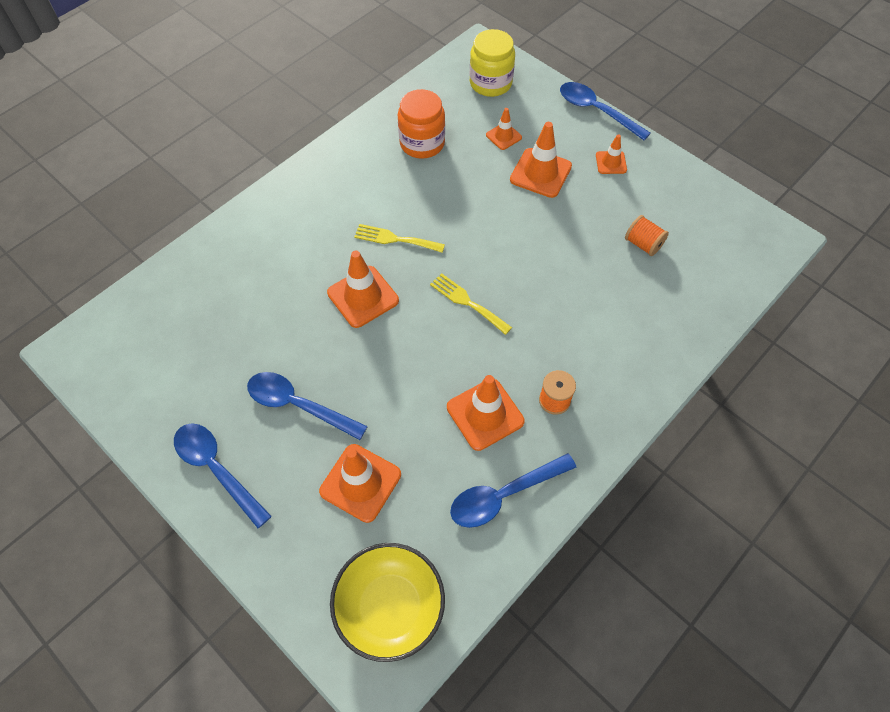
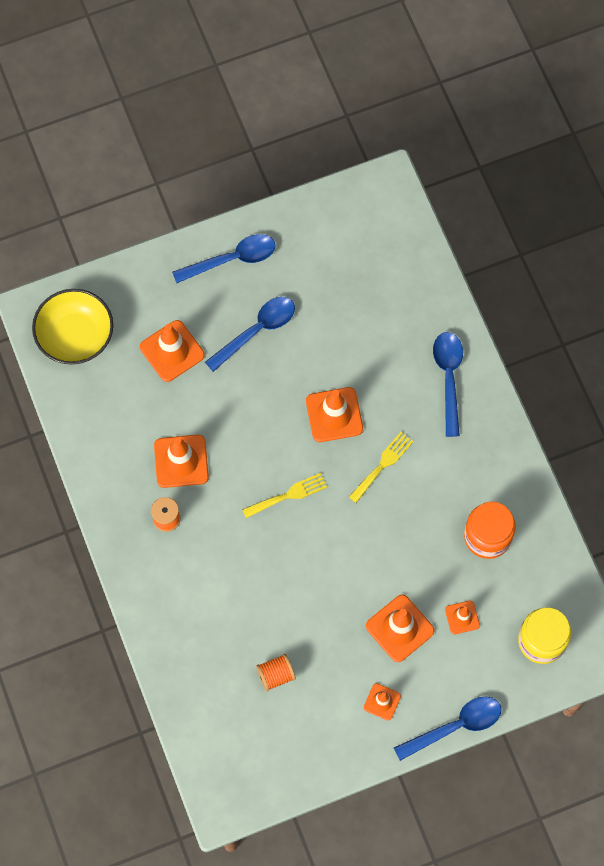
camera: 115 degrees right, 10 degrees up
(504, 495) = (112, 444): blue spoon -> blue spoon (448, 378)

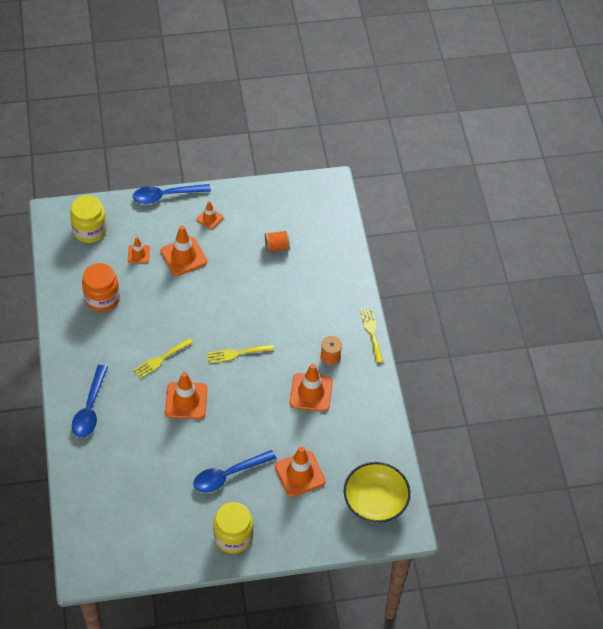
camera: 170 degrees left, 15 degrees down
(119, 567) = (371, 332): none -> yellow fork
(232, 259) = (233, 536): blue spoon -> yellow jar

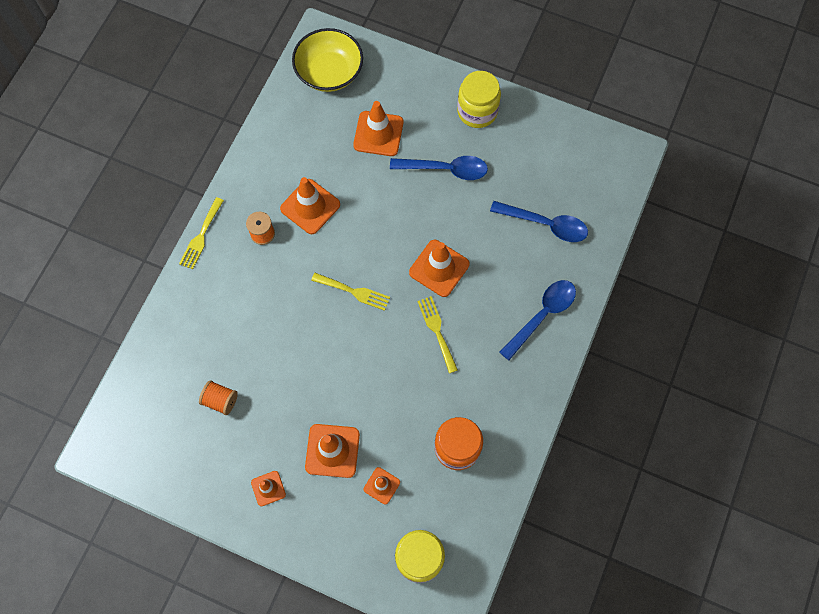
camera: 145 degrees left, 15 degrees up
(161, 359) = (437, 331): yellow fork -> yellow fork turned 105 degrees counterclockwise
(166, 196) = (298, 556): blue spoon -> blue spoon (545, 224)

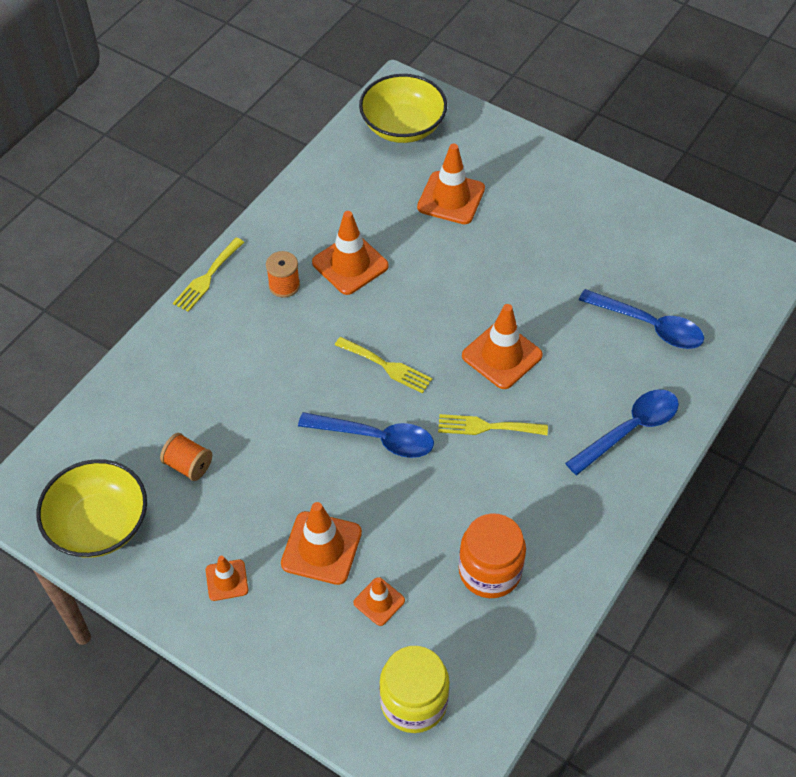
camera: 10 degrees right, 15 degrees down
(164, 460) = (99, 524): none -> yellow bowl
(437, 331) = (486, 427): yellow fork -> yellow fork turned 75 degrees counterclockwise
(445, 169) = (529, 247): blue spoon -> blue spoon (376, 438)
(477, 111) = (579, 191): yellow jar -> none

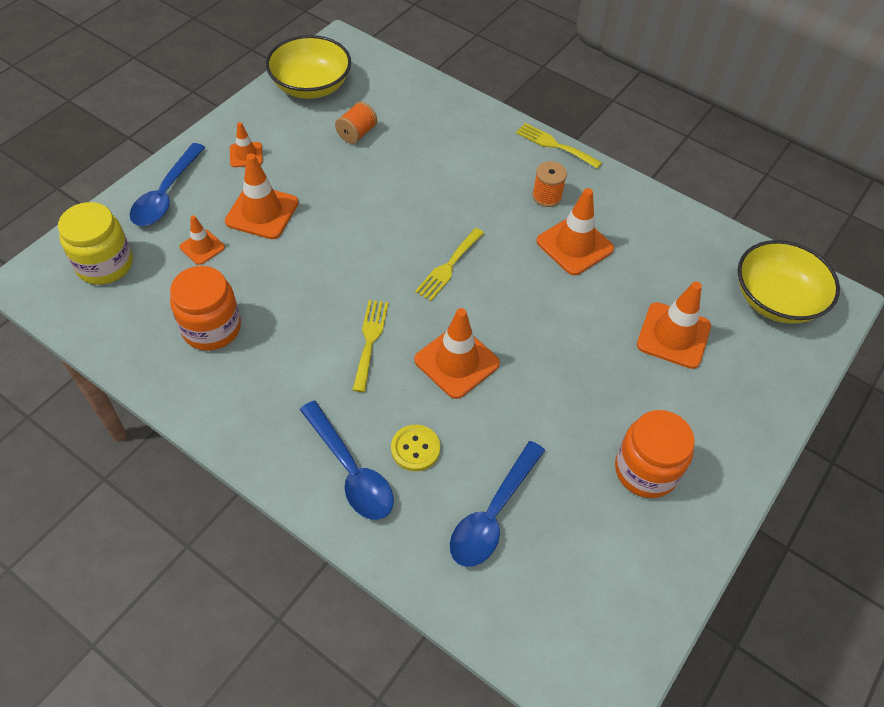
camera: 90 degrees right, 0 degrees up
(376, 438) = (367, 254): blue spoon -> blue spoon (166, 194)
(589, 225) = (645, 470): none -> orange jar
(599, 383) = (415, 449): none -> yellow button

